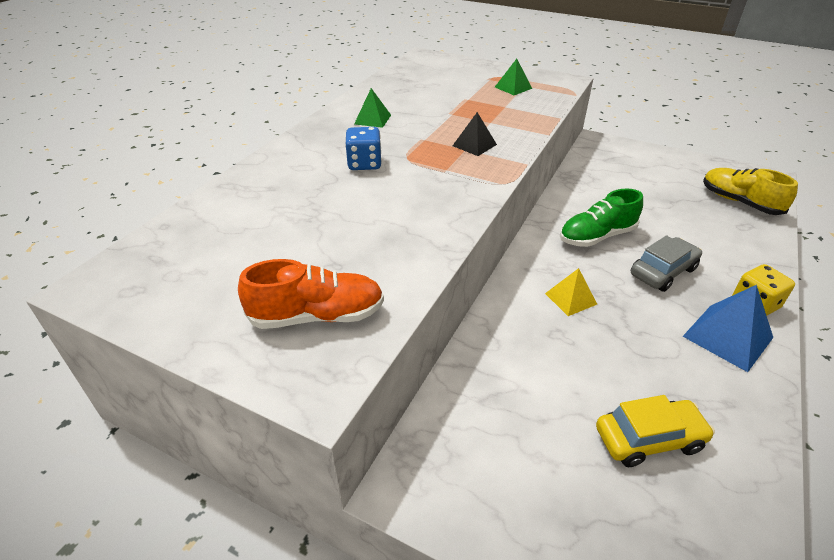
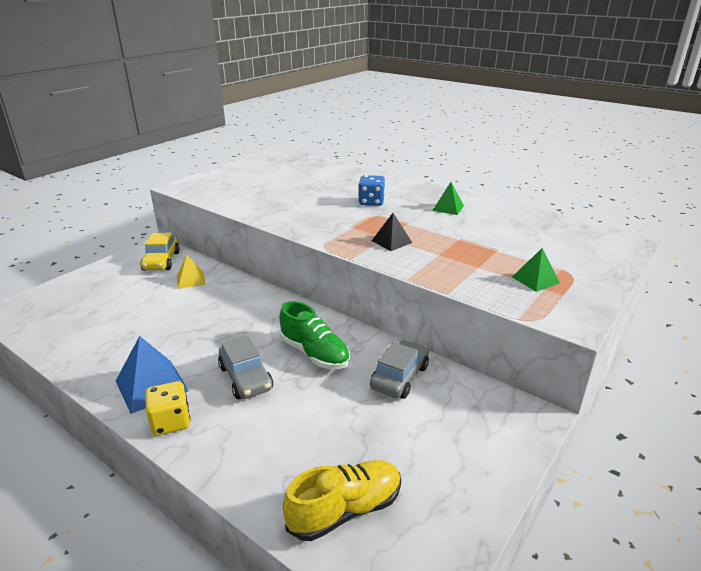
camera: 100 degrees right, 10 degrees down
(317, 316) = (224, 187): orange shoe -> none
(570, 298) = (242, 318): yellow pyramid -> yellow pyramid (190, 280)
(596, 190) = (399, 377): none -> grey car
(597, 236) = (314, 353): green shoe -> green shoe turned 150 degrees clockwise
(648, 439) = (112, 318): yellow car -> yellow car (161, 261)

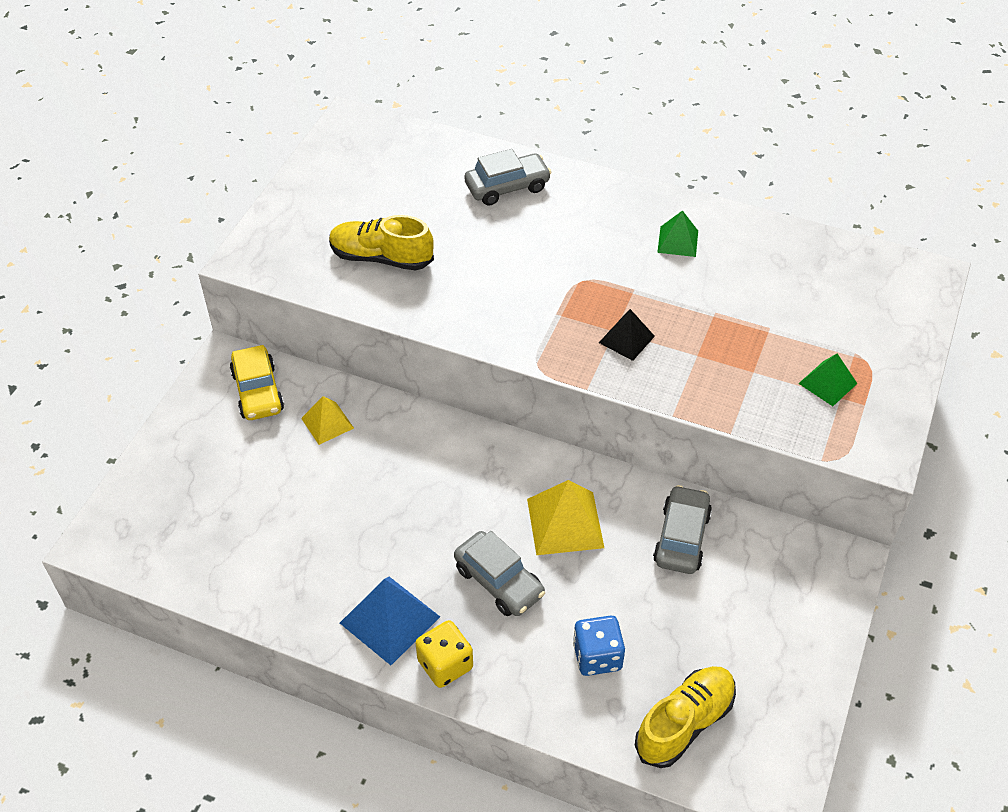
camera: 15 degrees left, 20 degrees up
(257, 194) = (381, 258): none -> yellow shoe
(314, 353) = (565, 523): green shoe -> yellow pyramid
(351, 179) = (507, 187): none -> grey car
(371, 202) = (563, 247): blue dice -> blue dice (597, 656)

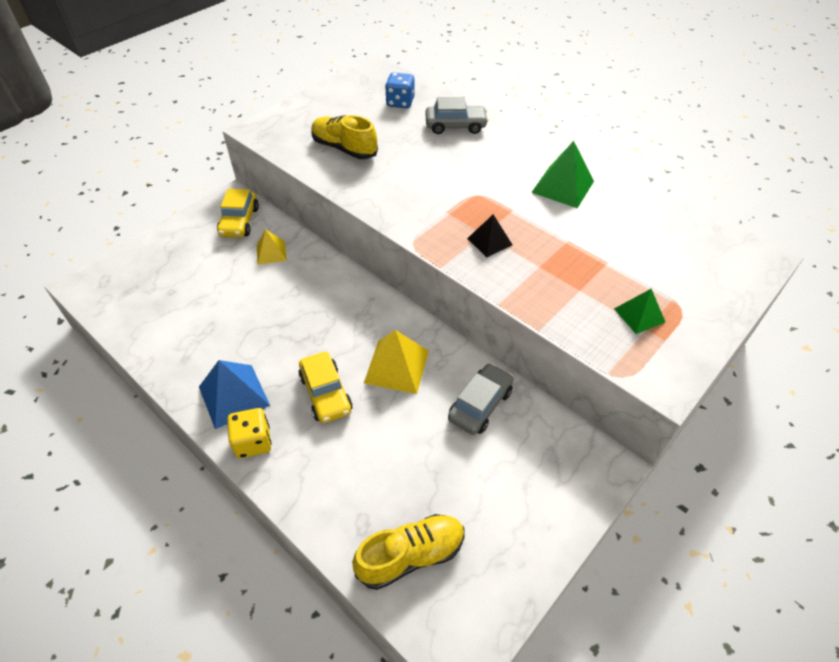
camera: 20 degrees right, 0 degrees up
(499, 581) = (326, 393): grey car -> yellow car
(597, 656) = (368, 475): blue dice -> blue dice (400, 102)
(677, 241) = (562, 186): green pyramid -> green pyramid, size x1.62

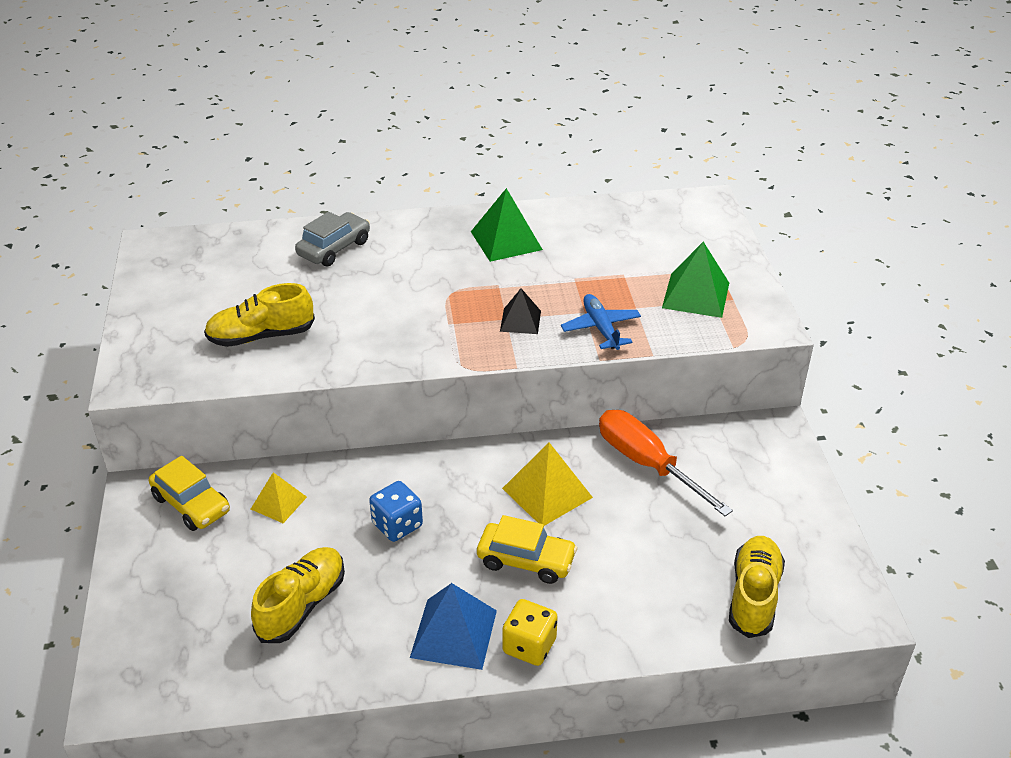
camera: 50 degrees left, 10 degrees down
(202, 312) = (302, 605): none -> yellow shoe
(400, 102) = (241, 260): blue dice -> blue dice (397, 525)
(480, 405) = (647, 464): grey car -> orange screwdriver
(532, 285) = (601, 328): none -> blue plane
(639, 315) = (695, 295): green pyramid -> green pyramid, size x1.62

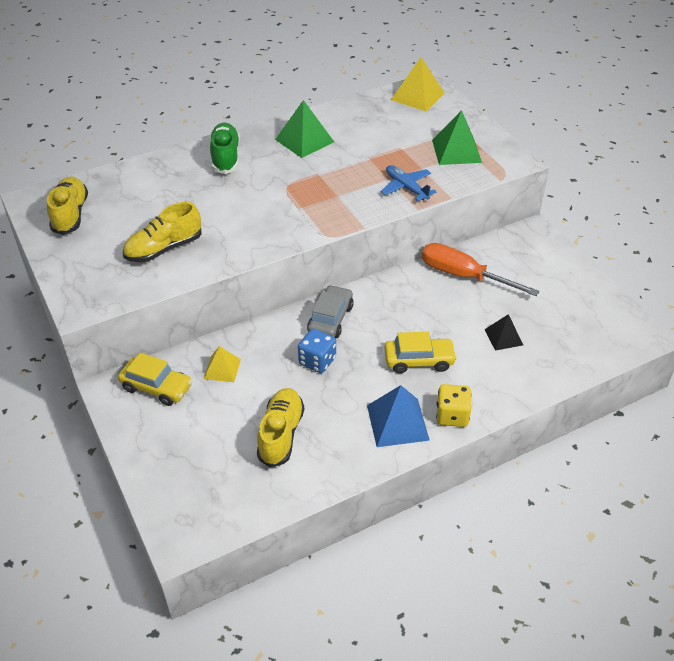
camera: 20 degrees left, 5 degrees up
(334, 248) = (180, 172): grey car -> grey car (330, 319)
(398, 241) = (225, 157): none -> green shoe
(520, 321) = (348, 195): black pyramid -> black pyramid (503, 337)
(547, 493) = (408, 312): yellow pyramid -> yellow pyramid (417, 96)
(753, 596) = (575, 343): yellow shoe -> yellow shoe (70, 214)

